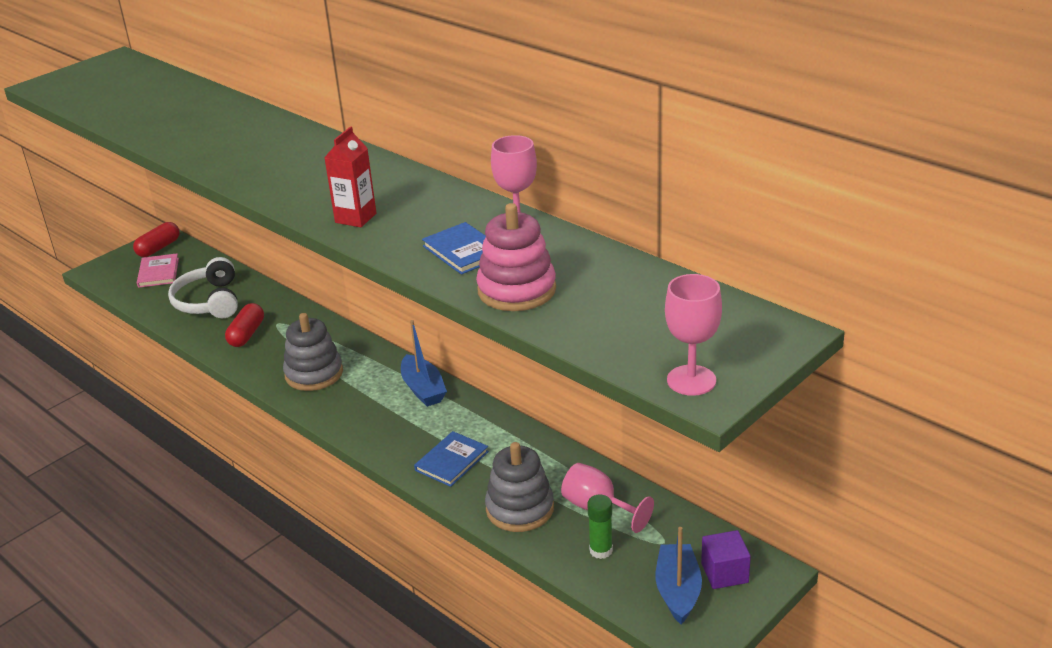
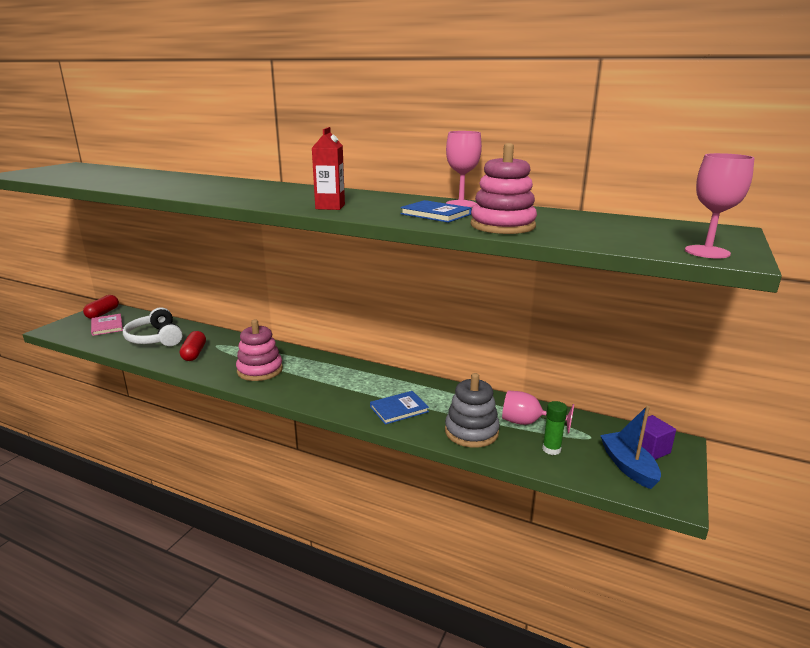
camera: 20 degrees left, 10 degrees down
(314, 374) = (260, 370): grey stacking toy -> pink stacking toy
(423, 389) = (350, 370): blue boat -> none
(451, 461) = (399, 409): blue book -> blue book turned 45 degrees clockwise

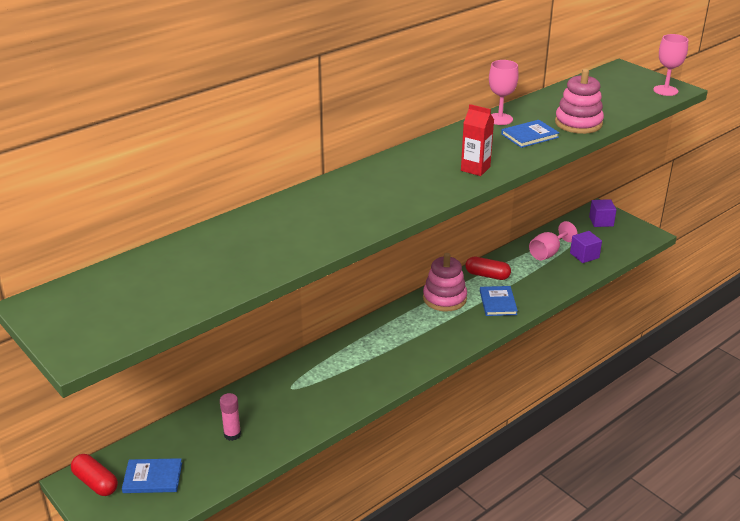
camera: 65 degrees left, 10 degrees up
(107, 326) = (152, 478): pink book -> blue book
(155, 338) = (232, 434): white headphones -> pink glue stick
(194, 353) = (302, 406): red capsule -> red capsule (487, 275)
(260, 370) = (377, 365): pink stacking toy -> pink stacking toy (444, 298)
(471, 432) = (547, 279): grey stacking toy -> none
(551, 449) = (584, 255): green glue stick -> purple cube
(628, 466) = (615, 236): blue boat -> none

